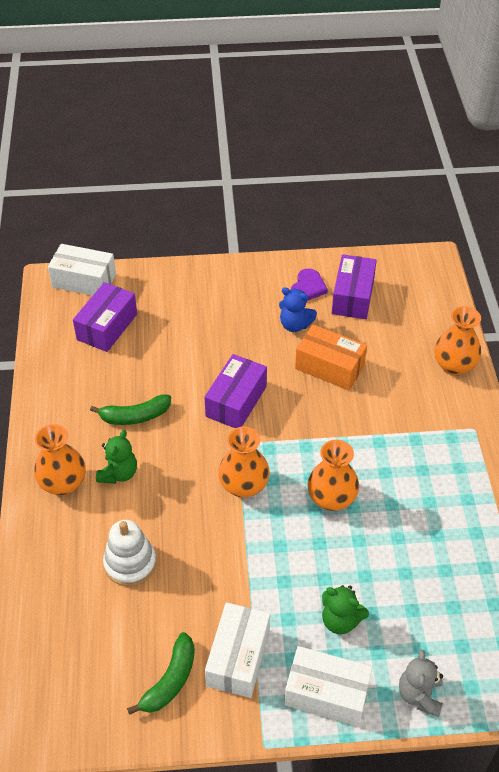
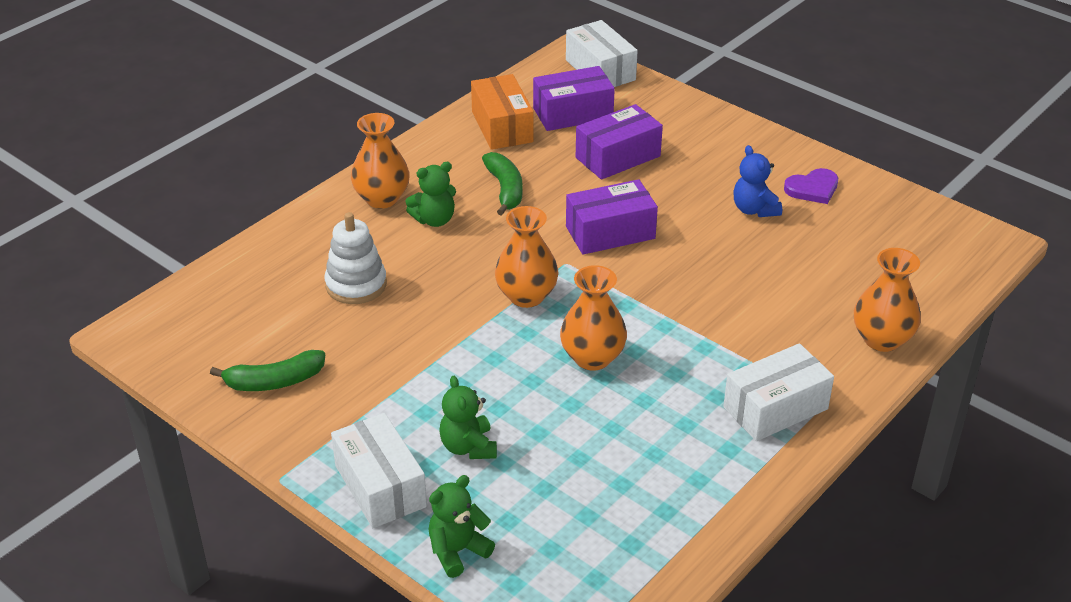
camera: 45 degrees right, 10 degrees down
(135, 416) = (505, 189): green banana -> green banana turned 135 degrees counterclockwise
(238, 657) = (347, 407): white box -> white box (775, 408)
(329, 367) = (741, 261): orange box -> orange box (502, 126)
(352, 297) = (851, 222): purple box -> purple box (617, 157)
(419, 695) = (457, 551): grey teddy bear -> green teddy bear

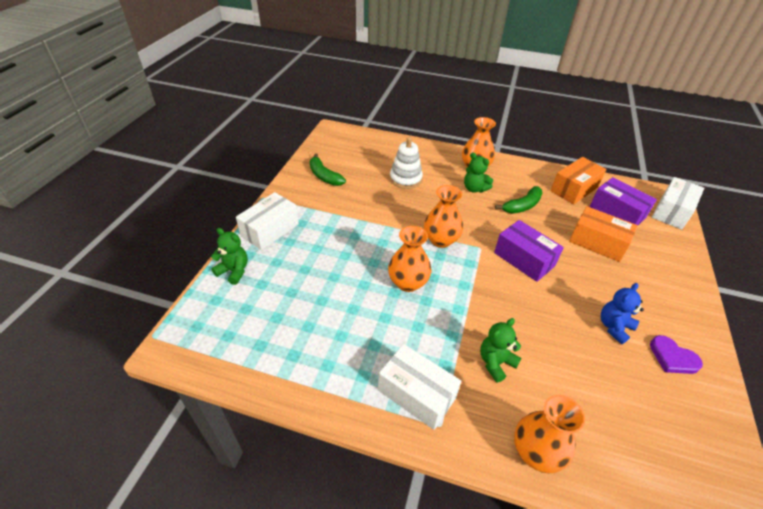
camera: 65 degrees right, 5 degrees up
(468, 447) = (310, 252): green teddy bear -> green teddy bear (495, 363)
(617, 157) = (597, 243): purple box -> orange box

